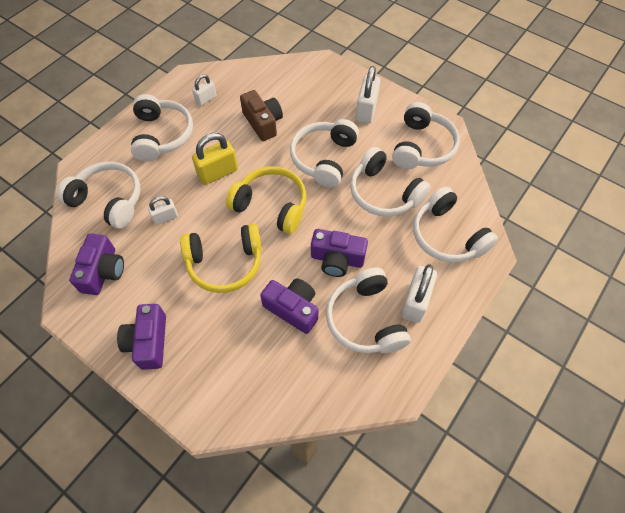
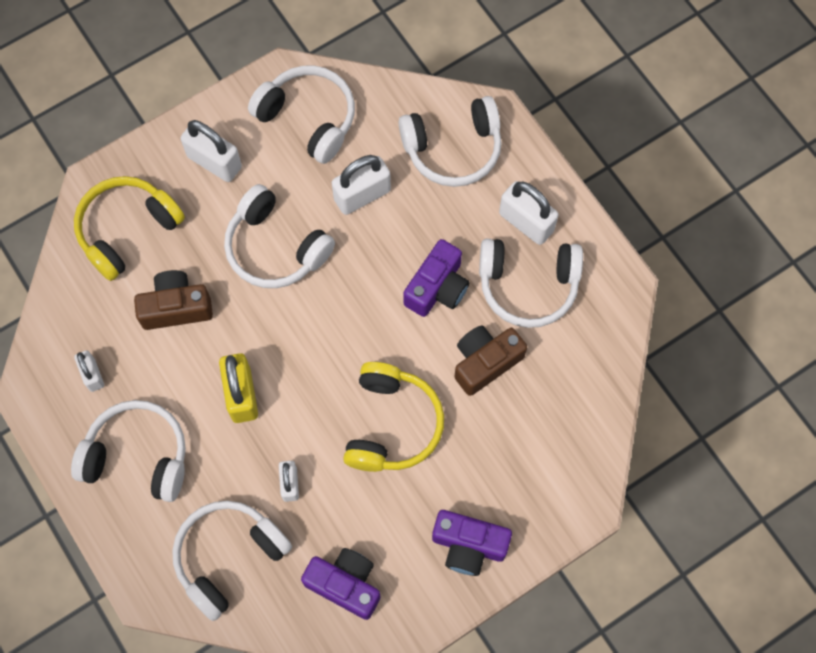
camera: 70 degrees left, 10 degrees up
(271, 205) = (325, 340): yellow headphones -> yellow headphones (127, 230)
(293, 308) = (485, 362): purple camera -> brown camera
(384, 193) = (362, 195): white headphones -> white padlock

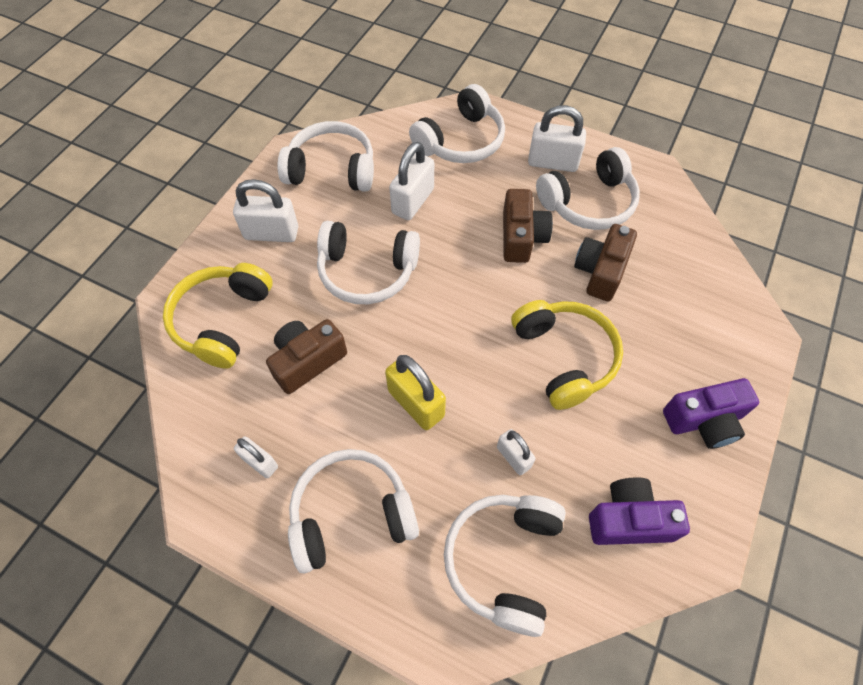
camera: 30 degrees left, 10 degrees down
(437, 288) = (521, 237): purple camera -> brown camera

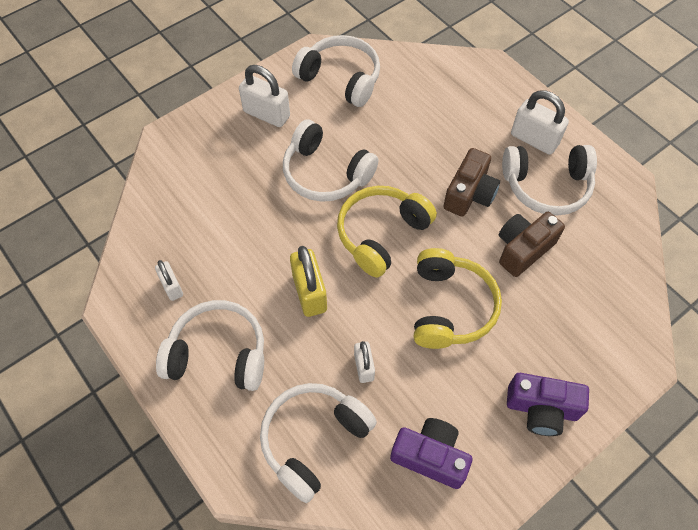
camera: 25 degrees right, 0 degrees up
(222, 321) = (196, 169): yellow headphones -> yellow headphones (381, 234)
(307, 361) = (244, 226): brown camera -> none
(413, 201) = (393, 129): white padlock -> none
(461, 141) = (462, 91): white headphones -> none

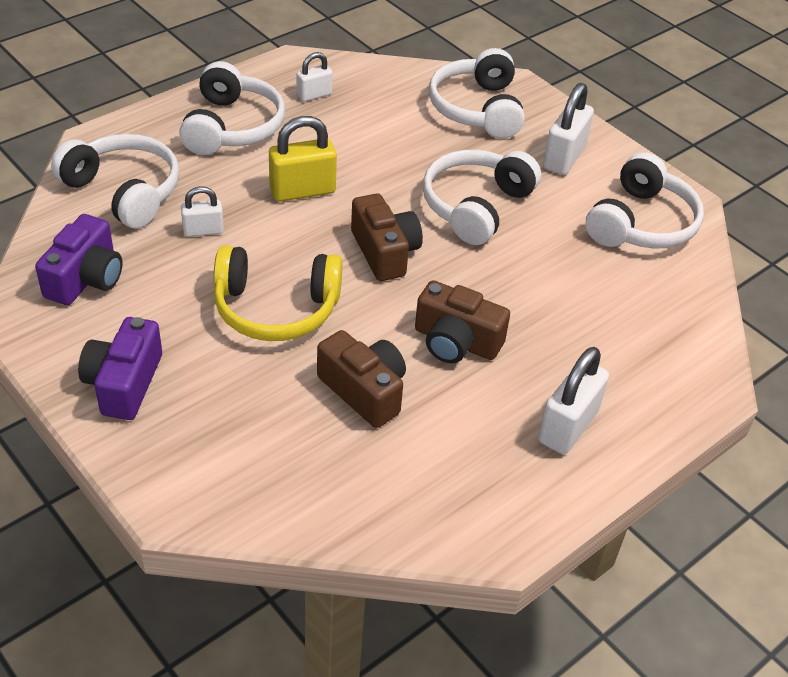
camera: 85 degrees right, 15 degrees down
(381, 234) = (385, 252): yellow headphones -> brown camera
(546, 186) = (478, 431): white headphones -> white headphones (477, 109)

